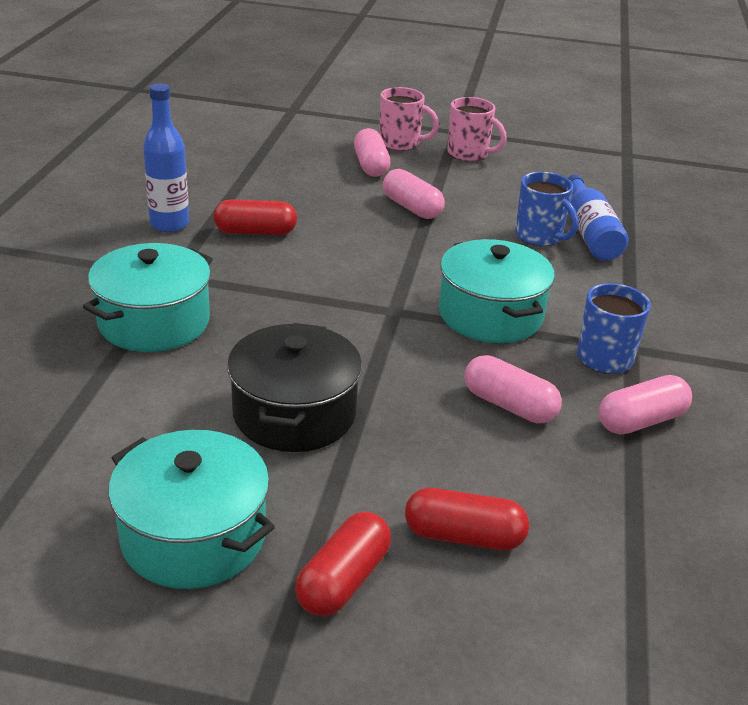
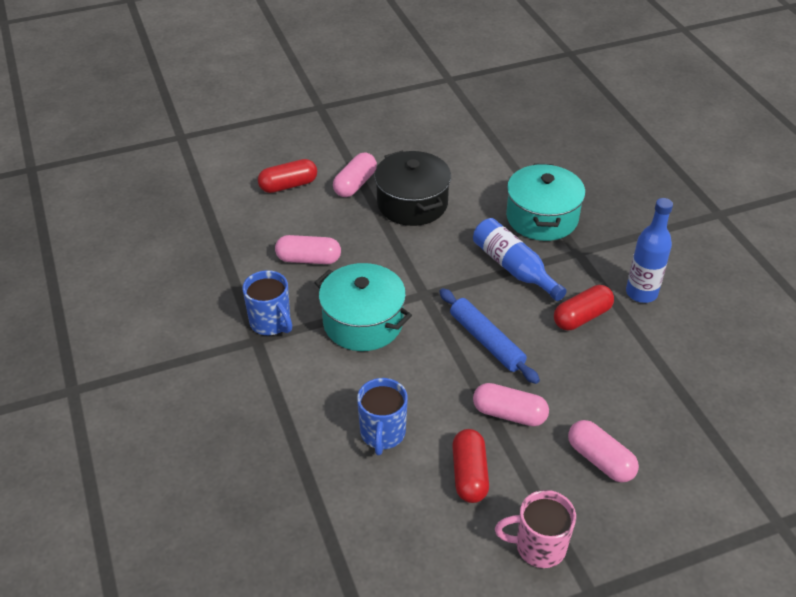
camera: 150 degrees right, 10 degrees up
(193, 536) = (396, 139): turquoise pot -> none
(343, 580) = (324, 150): red capsule -> red capsule (469, 474)
(373, 252) = (486, 341): none -> blue rolling pin
(400, 143) = (616, 523): pink mug -> none
(539, 237) = (382, 434): blue mug -> blue mug turned 105 degrees counterclockwise
(590, 232) = (344, 466): blue bottle -> blue bottle (513, 268)
(641, 421) = (230, 284): pink capsule -> pink capsule (355, 184)

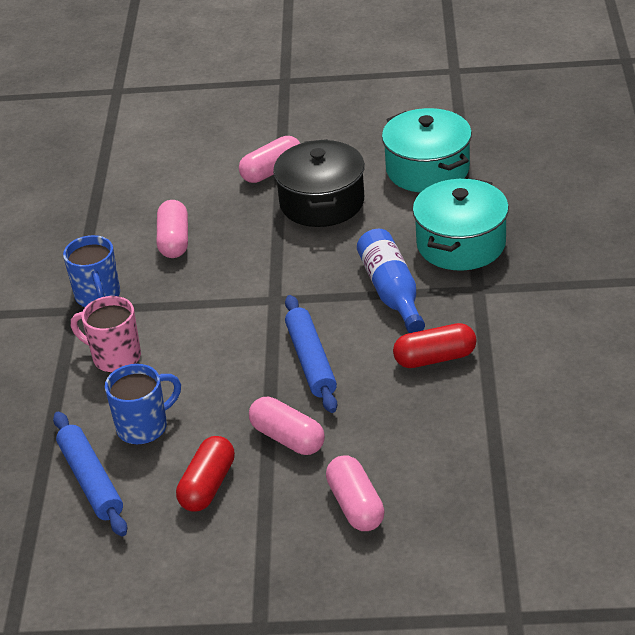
camera: 25 degrees right, 5 degrees down
(288, 185) = (199, 160): red capsule -> none
(308, 259) = (174, 240): pink capsule -> pink capsule turned 60 degrees clockwise
(363, 322) = (191, 315): turquoise pot -> turquoise pot (427, 169)
(365, 496) = (91, 480): none -> blue rolling pin
(382, 434) = (144, 427): blue mug -> blue mug turned 150 degrees counterclockwise
(538, 547) = (234, 570): pink mug -> pink mug (115, 357)
(641, 293) = (523, 347): blue bottle -> none

